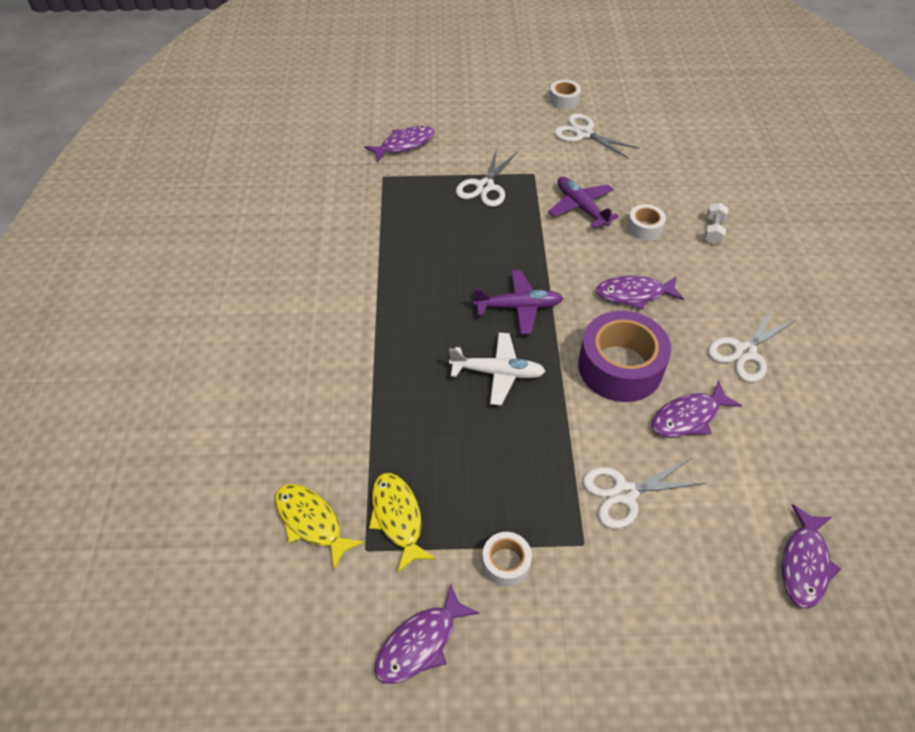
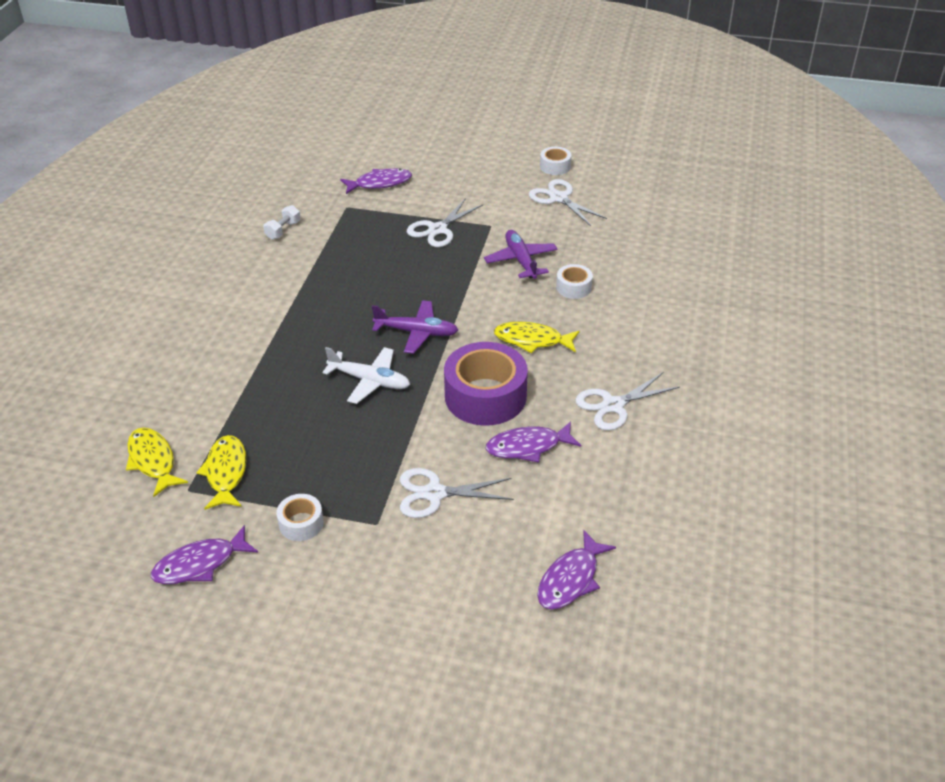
camera: 15 degrees right, 10 degrees down
(634, 294) = (532, 340): purple fish -> yellow fish
(713, 230) = (641, 300): white dumbbell -> white dumbbell (283, 230)

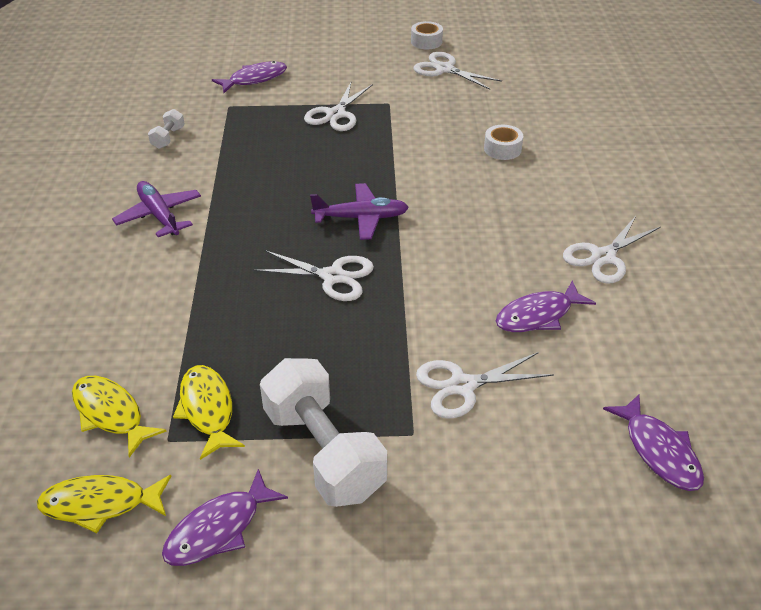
camera: 15 degrees left, 0 degrees up
(301, 523) = (323, 452): white tape -> white dumbbell
(370, 381) = (333, 276): white plane -> white scissors
(485, 396) = (466, 271): purple tape -> none
(521, 260) = (436, 131): purple plane -> purple plane (159, 215)
(532, 340) = (487, 206): yellow fish -> yellow fish (100, 504)
(571, 579) = (659, 451): purple fish -> purple fish turned 45 degrees counterclockwise

